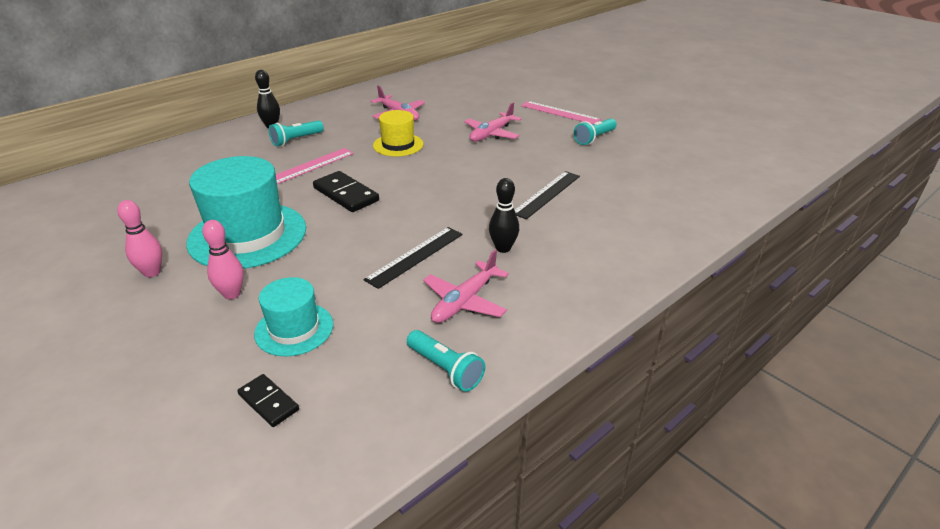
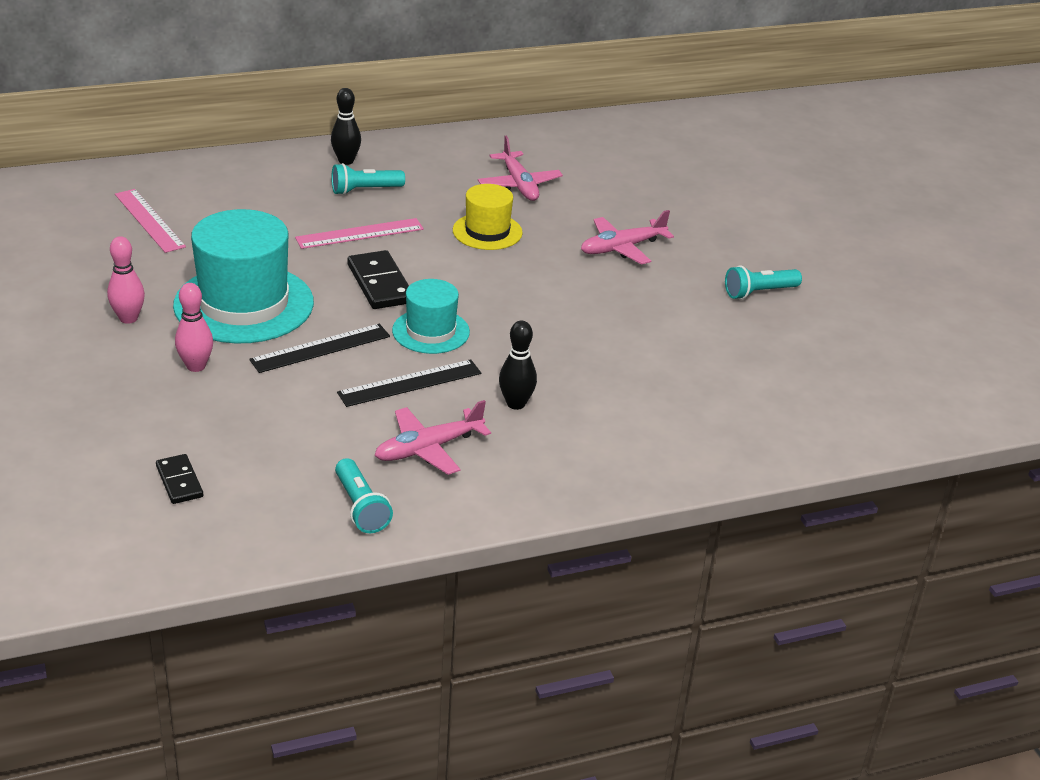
camera: 20 degrees right, 0 degrees up
(294, 329) = (238, 421): turquoise hat -> turquoise hat (431, 331)
(547, 194) = (624, 353): black ruler -> black ruler (320, 348)
(559, 113) = (746, 239): pink ruler -> pink ruler (149, 220)

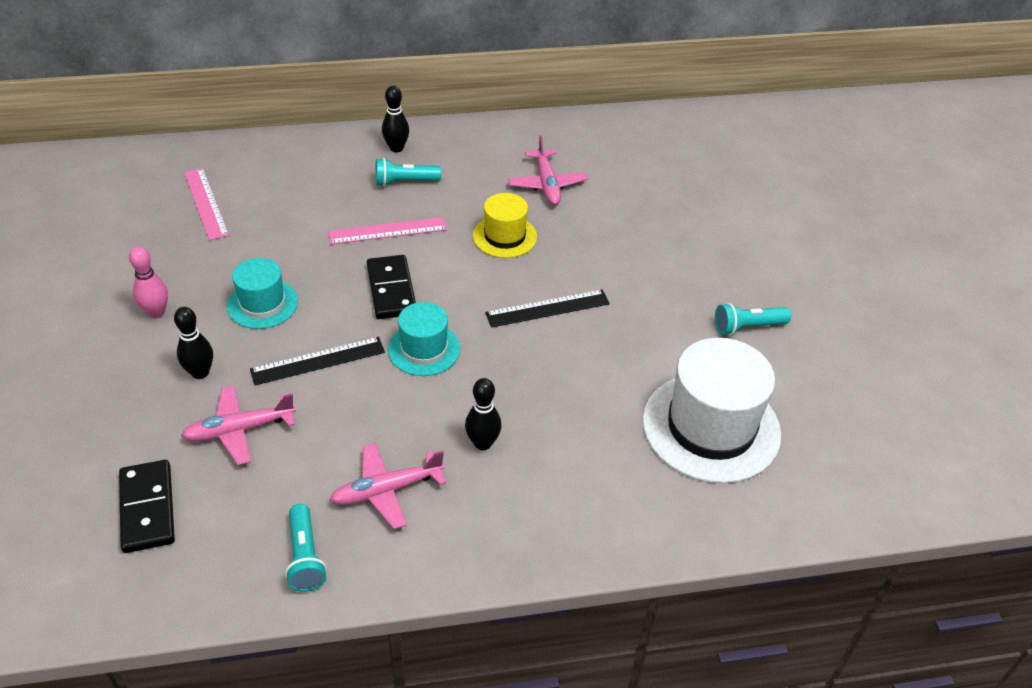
camera: 10 degrees right, 10 degrees up
(179, 481) = (147, 508): black domino -> black domino, size x1.64
(196, 366) = (200, 373): pink bowling pin -> black bowling pin
(244, 304) = (262, 304): turquoise hat -> turquoise hat, size x0.55
(410, 383) = (389, 409): black ruler -> black ruler (547, 308)
(622, 248) = (627, 264): pink plane -> pink plane (240, 430)
(743, 375) = (711, 427): none -> white hat

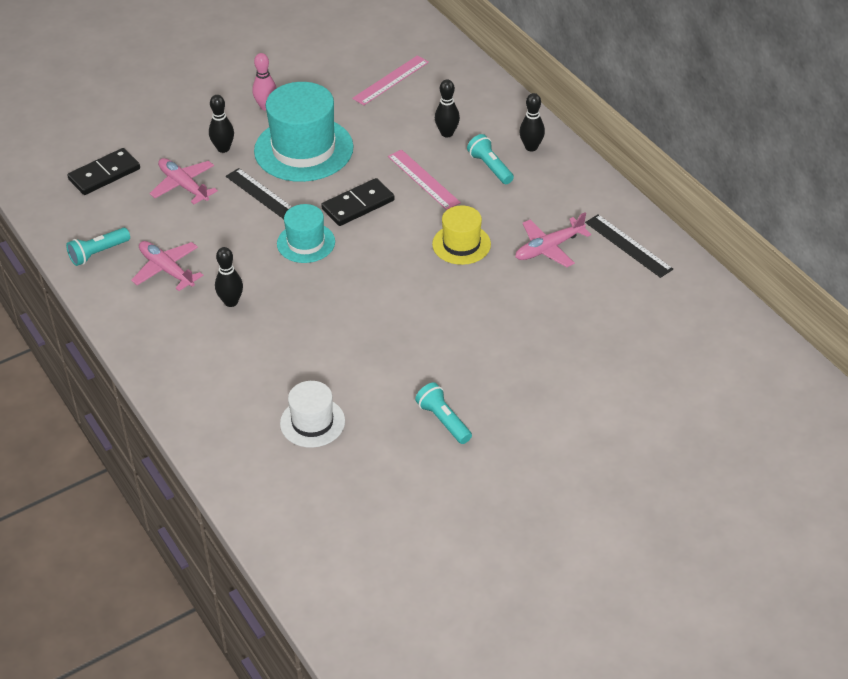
camera: 70 degrees right, 0 degrees up
(262, 304) = (303, 149): turquoise hat -> turquoise hat, size x1.81
(329, 193) = (447, 133): none -> black bowling pin
(547, 308) = (390, 294): black ruler -> black ruler (628, 246)
(711, 427) = (312, 422): white hat -> white hat, size x0.55

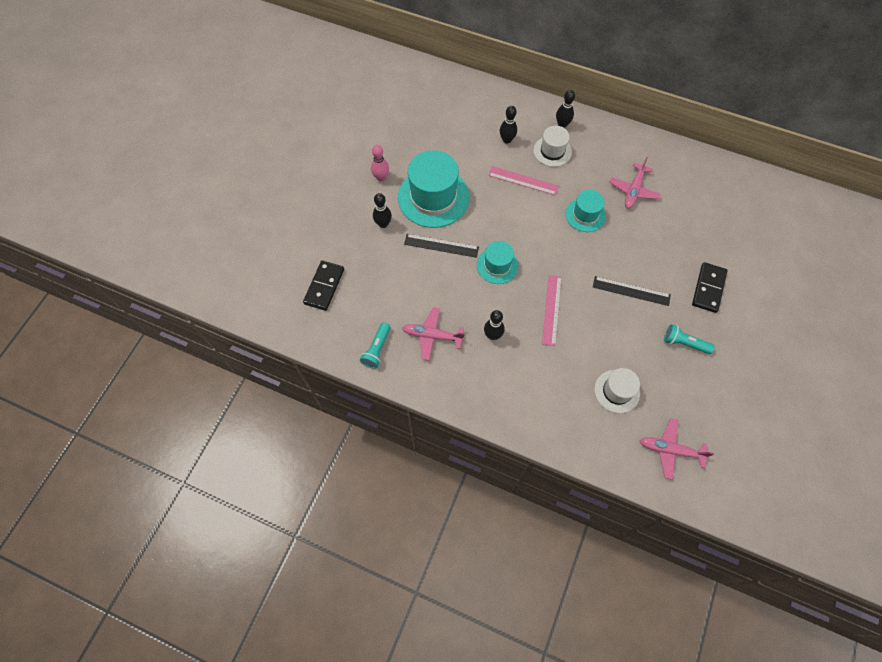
camera: 35 degrees left, 20 degrees up
(184, 186) = (384, 266): pink plane -> pink plane (670, 450)
(358, 205) = (502, 220): black domino -> black domino (708, 288)
(390, 80) = (439, 118): pink ruler -> pink ruler (551, 309)
(461, 244) = (585, 215): yellow hat -> turquoise hat
(490, 167) = (552, 151): turquoise flashlight -> white hat
(628, 246) = (672, 165): black ruler -> black ruler (631, 291)

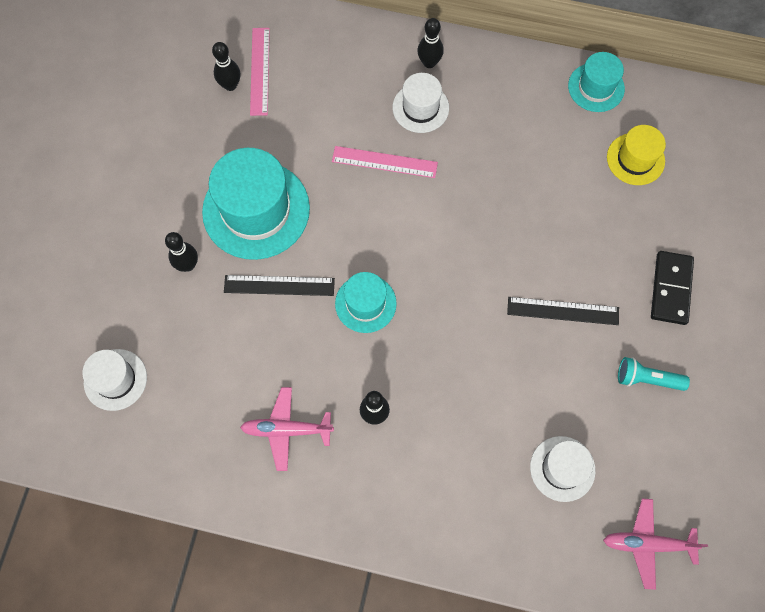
camera: 10 degrees left, 5 degrees up
(324, 286) = (115, 379): black domino -> white hat
(377, 349) = (209, 465): turquoise flashlight -> none
(381, 177) = (173, 190): pink bowling pin -> none
(507, 140) = (351, 100): black bowling pin -> black bowling pin (230, 85)
(551, 309) = (453, 359): pink ruler -> pink ruler (259, 71)
(585, 215) = (482, 202): turquoise hat -> turquoise hat (596, 87)
(633, 190) = (546, 152): pink plane -> none
(694, 203) = (635, 159): none -> yellow hat

